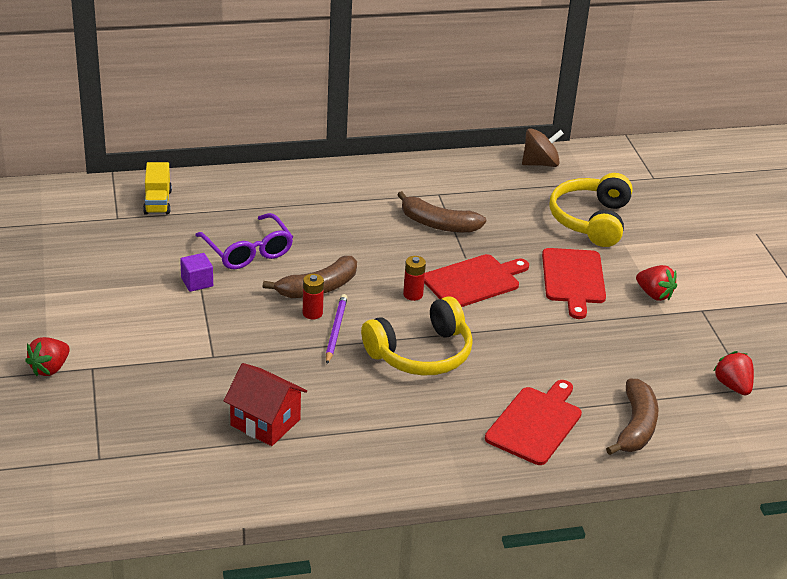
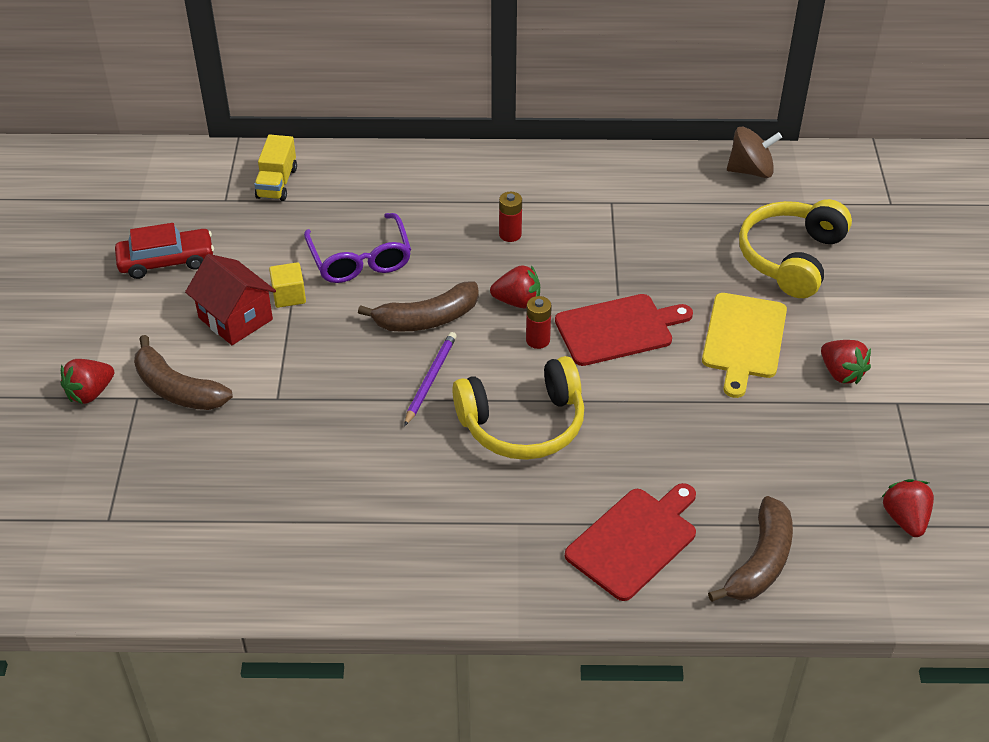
camera: 15 degrees right, 10 degrees up
(82, 266) = (166, 261): none -> red car
(197, 282) = (289, 296): purple cube -> yellow cube
(265, 422) = (310, 496): red house -> red house (235, 318)
(312, 313) = (410, 353): red battery -> red battery (510, 234)
(387, 269) = (517, 301): none -> red strawberry
(438, 224) = (598, 244): brown banana -> brown banana (177, 389)
(573, 279) = (744, 340): red cutting board -> yellow cutting board

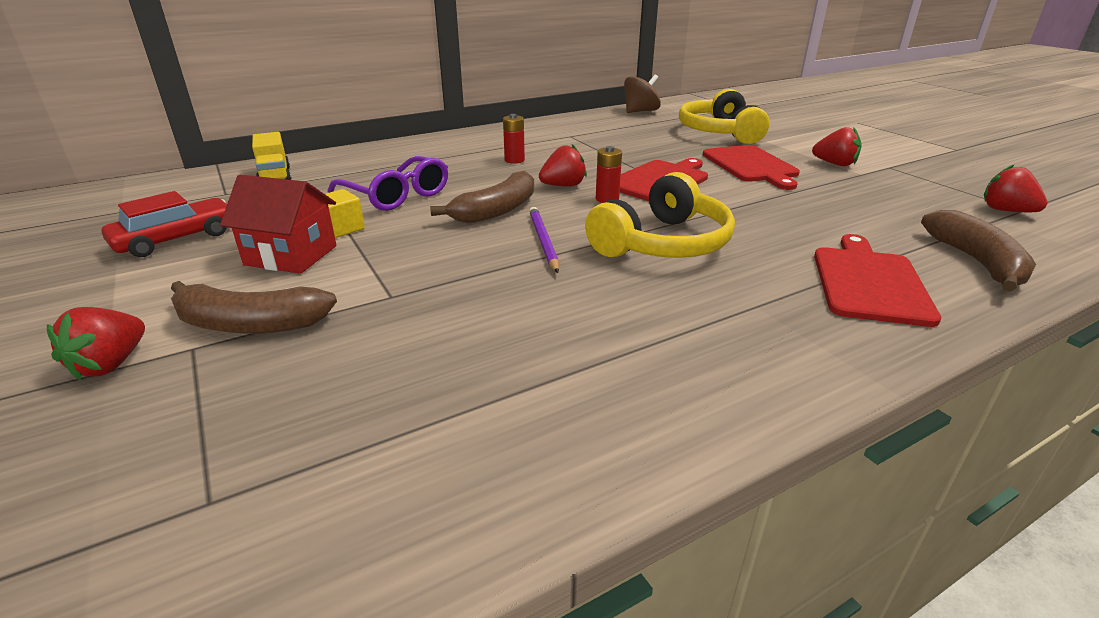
camera: 30 degrees left, 15 degrees down
(744, 340) = (751, 165): yellow cutting board -> red cutting board

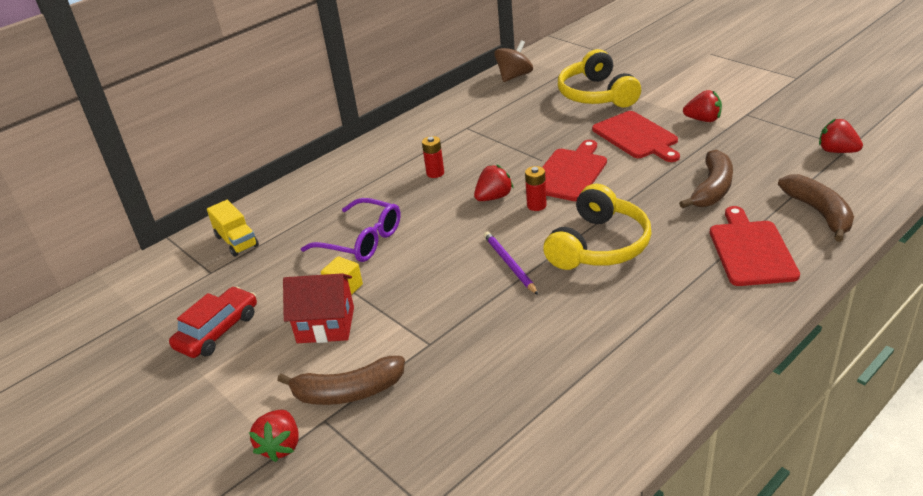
camera: 10 degrees left, 5 degrees up
(497, 210) = (455, 239): brown banana -> brown banana (712, 189)

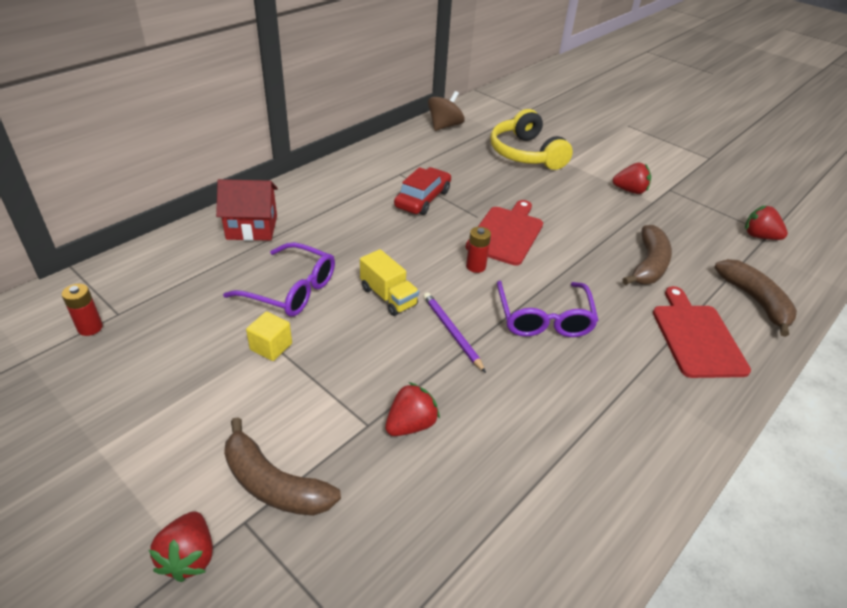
camera: 10 degrees left, 5 degrees up
(218, 331) = (121, 390): red car -> red car (423, 199)
(236, 241) = (150, 278): yellow truck -> yellow truck (388, 296)
(326, 325) = (249, 392): red house -> red house (252, 227)
(348, 392) = (273, 484): brown banana -> brown banana turned 45 degrees clockwise
(435, 173) = (369, 220): red battery -> red battery (90, 328)
(494, 197) = (431, 253): red strawberry -> red strawberry (411, 424)
(599, 245) = (544, 318): yellow headphones -> purple glasses
(637, 136) = (569, 201): red cutting board -> none

